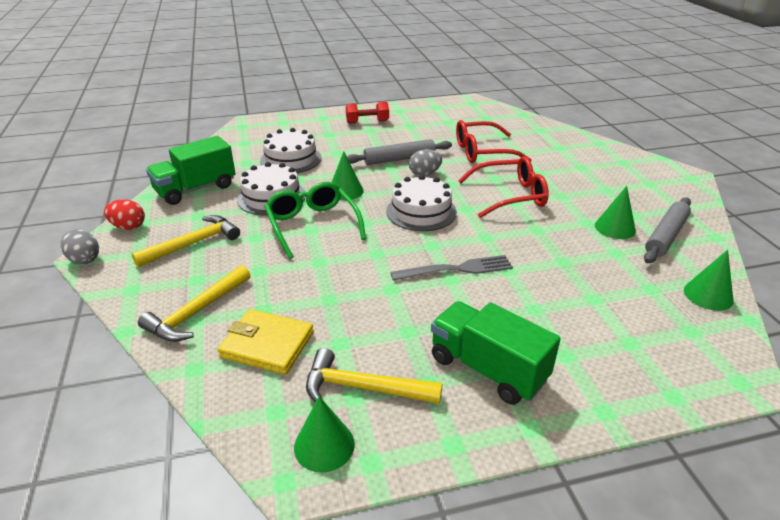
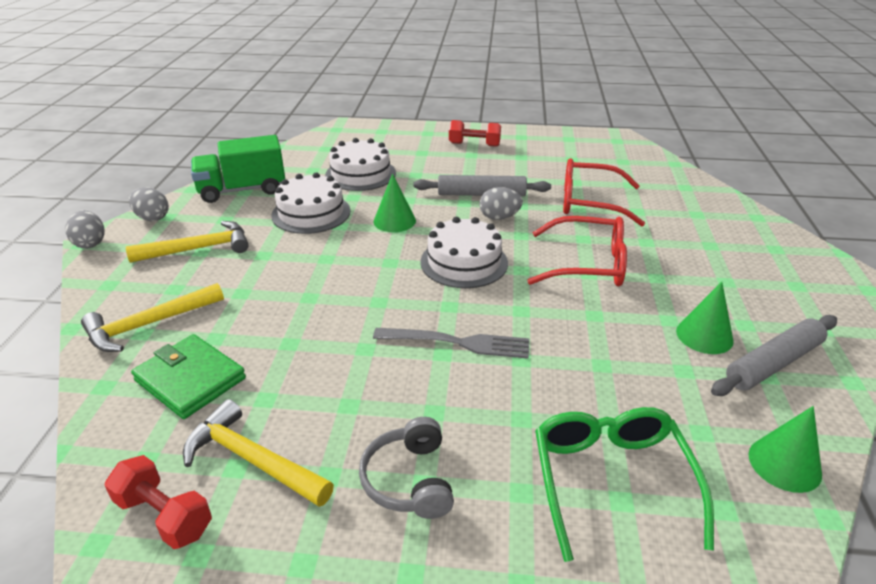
camera: 20 degrees right, 0 degrees up
(128, 227) = (152, 218): red egg -> grey egg
(267, 344) = (190, 379): yellow wallet -> green wallet
(312, 225) = (331, 253): green glasses -> green glasses (611, 480)
(324, 445) = (164, 515): green cone -> red dumbbell
(487, 369) = (409, 480): green truck -> grey headphones

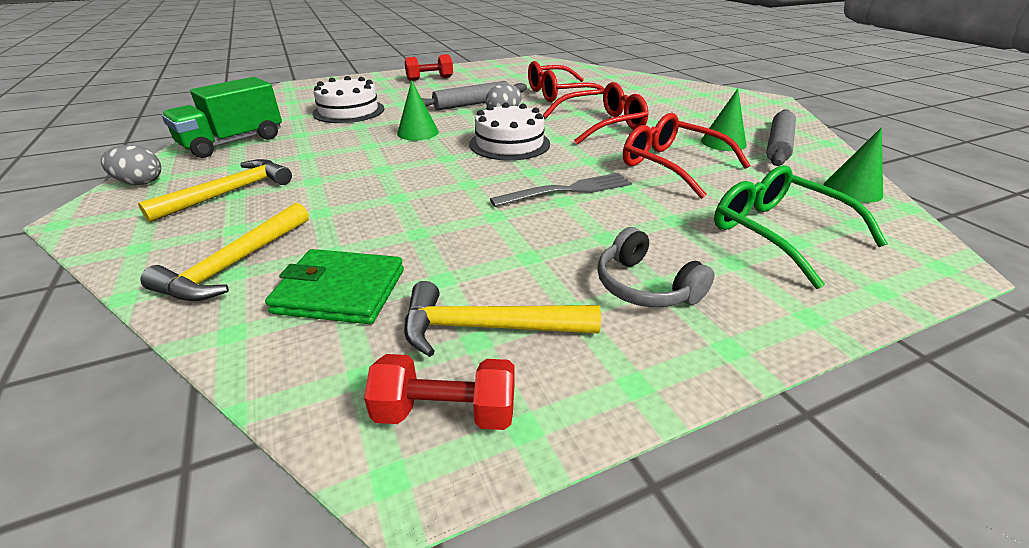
camera: 30 degrees left, 0 degrees up
(90, 243) = (71, 220): grey egg -> none
(311, 213) = (329, 143): white cake -> none
(601, 348) = (671, 165): none -> red glasses

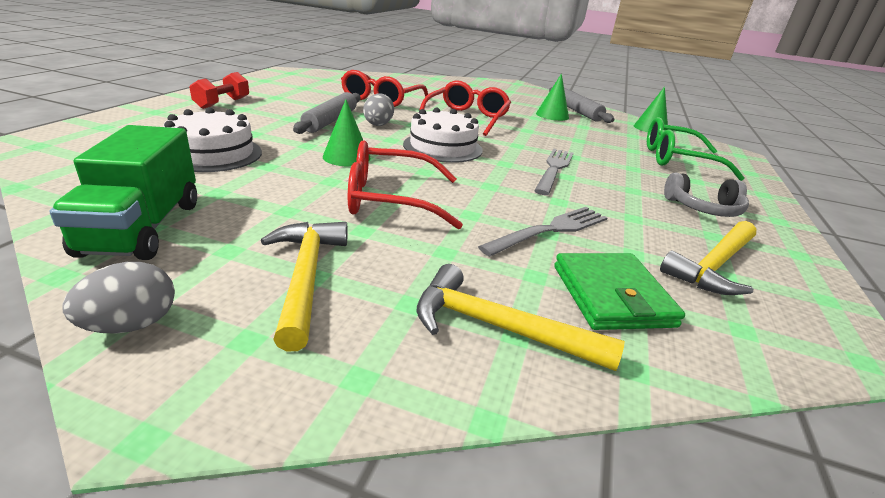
camera: 50 degrees left, 5 degrees down
(235, 264) = (498, 327): yellow hammer -> yellow hammer turned 135 degrees clockwise
(340, 291) = (612, 295): green wallet -> green wallet turned 60 degrees counterclockwise
(424, 231) = (550, 230): none -> grey fork
(446, 412) = (803, 316): red dumbbell -> none
(671, 165) = (562, 136): red glasses -> red glasses (390, 199)

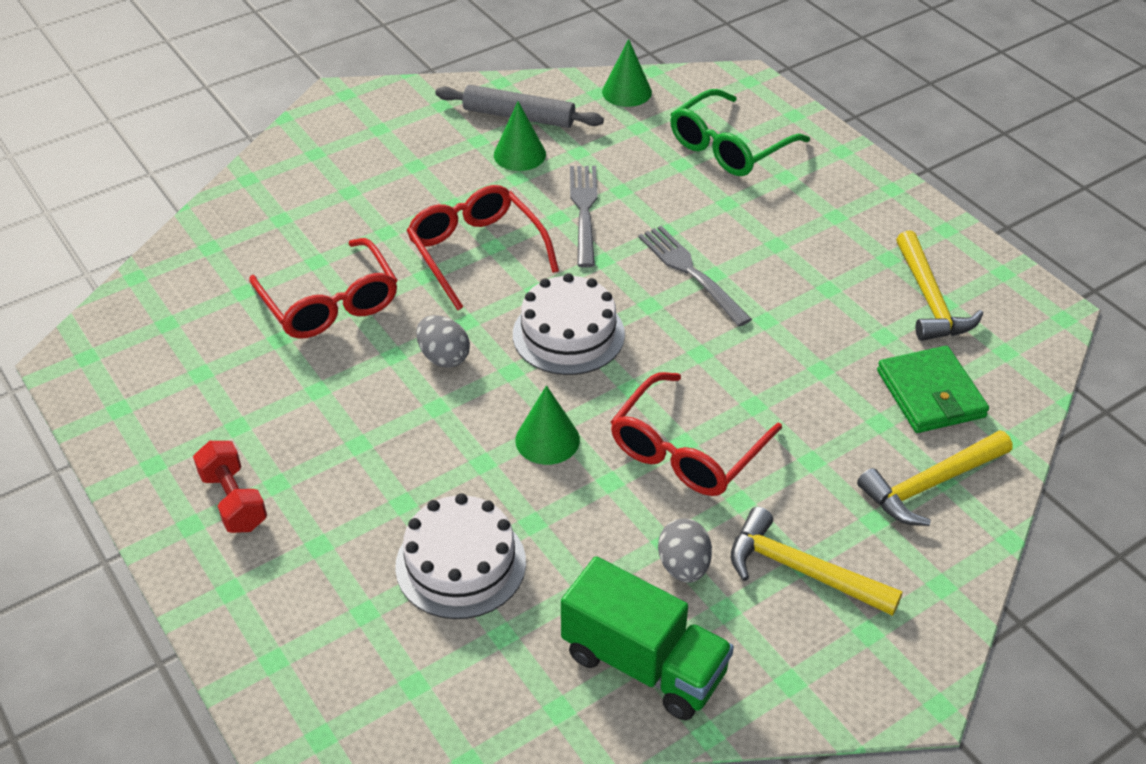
camera: 50 degrees left, 15 degrees up
(131, 325) = (813, 695): grey egg -> grey egg (683, 566)
(331, 120) = (398, 403): grey rolling pin -> none
(550, 230) = (816, 364): grey fork -> grey fork (584, 210)
(612, 295) = (930, 394): green wallet -> green wallet turned 45 degrees clockwise
(703, 208) = (842, 222): grey headphones -> none

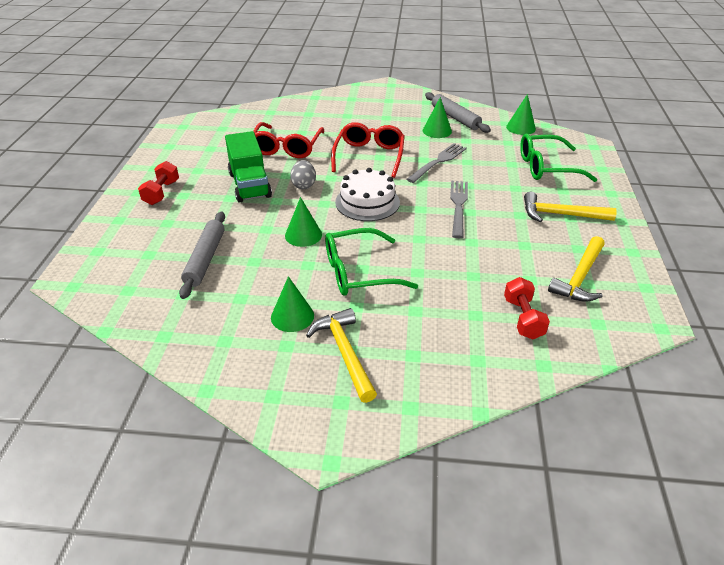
camera: 40 degrees right, 5 degrees down
(460, 564) = (205, 259): white cake -> grey rolling pin
(644, 664) = (220, 343): green truck -> green truck (250, 185)
(683, 566) = (292, 316): grey egg -> green cone
(686, 451) = (358, 272): red glasses -> green glasses
(930, 394) = (523, 318): green wallet -> red dumbbell
(930, 485) = (467, 358): yellow hammer -> yellow hammer (560, 214)

